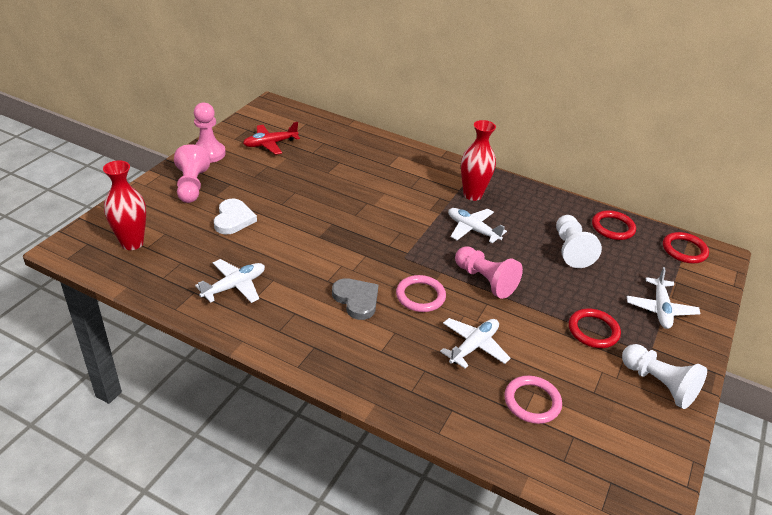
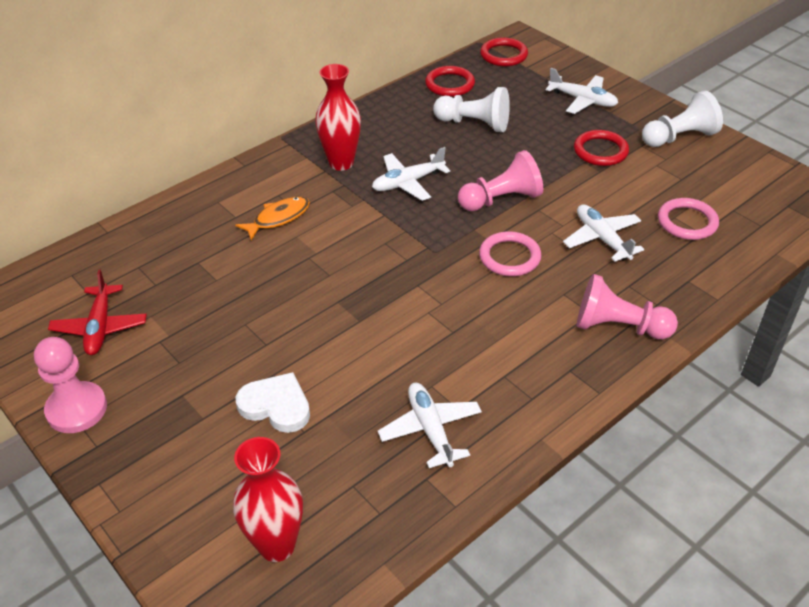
camera: 65 degrees left, 5 degrees up
(191, 186) = (159, 445): pink pawn -> pink pawn (618, 327)
(356, 300) = (498, 313): grey heart -> none
(397, 182) = (278, 218): none -> orange fish

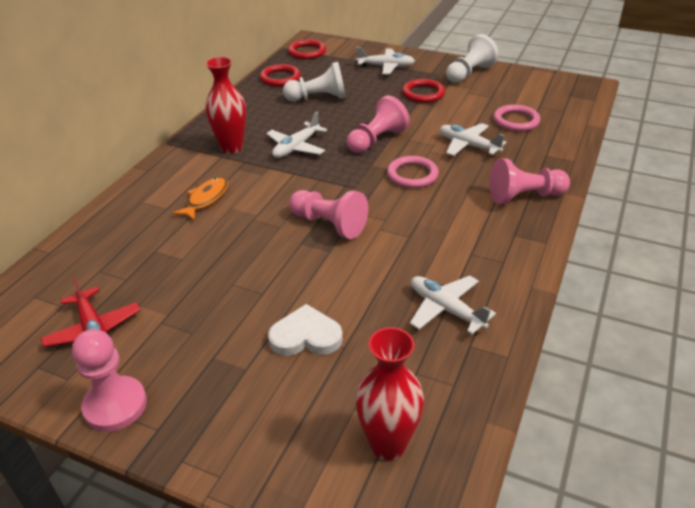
camera: 25 degrees left, 5 degrees down
(380, 289) = (329, 224): none -> pink pawn

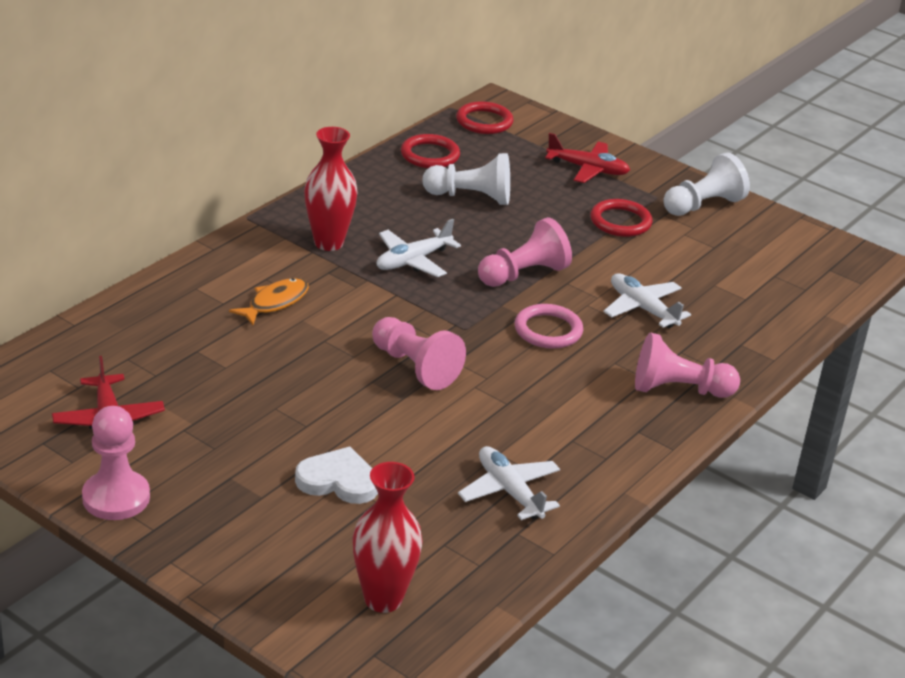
camera: 10 degrees right, 5 degrees down
(386, 67) = (588, 169): white plane -> red plane
(516, 121) = (728, 289): pink ring -> none

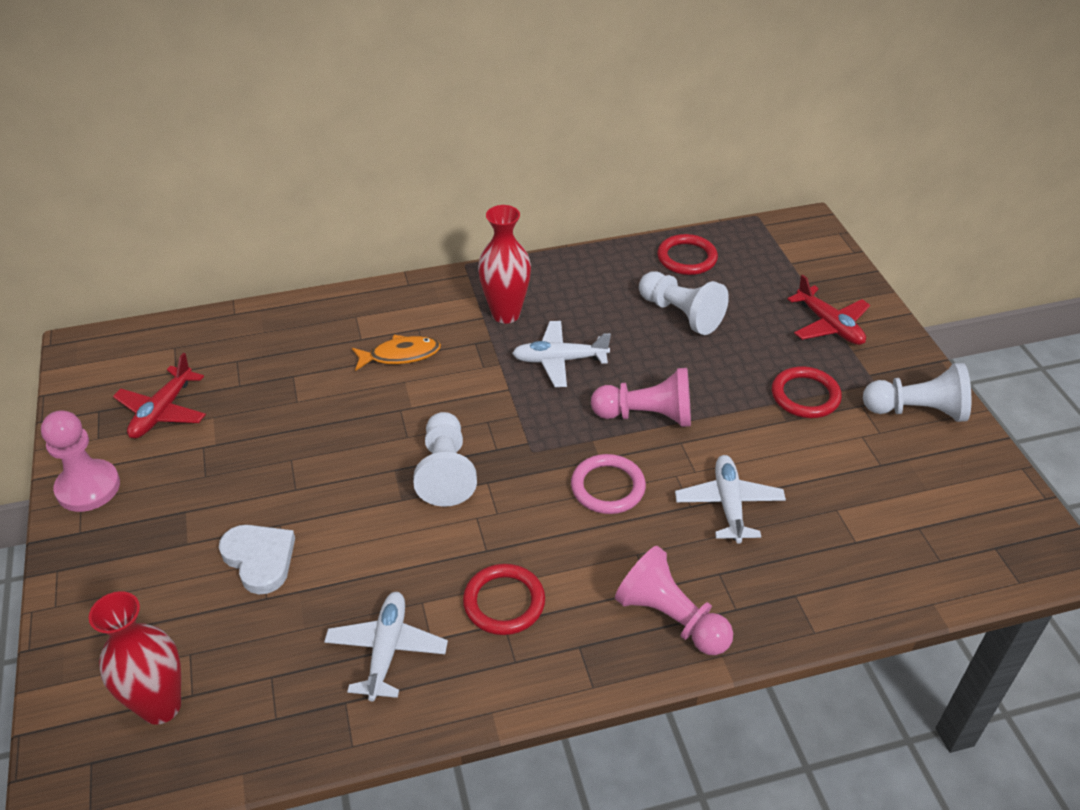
camera: 40 degrees right, 10 degrees up
(415, 367) = (446, 472): pink pawn -> white pawn
(484, 121) = (774, 240): red ring -> red ring (504, 602)

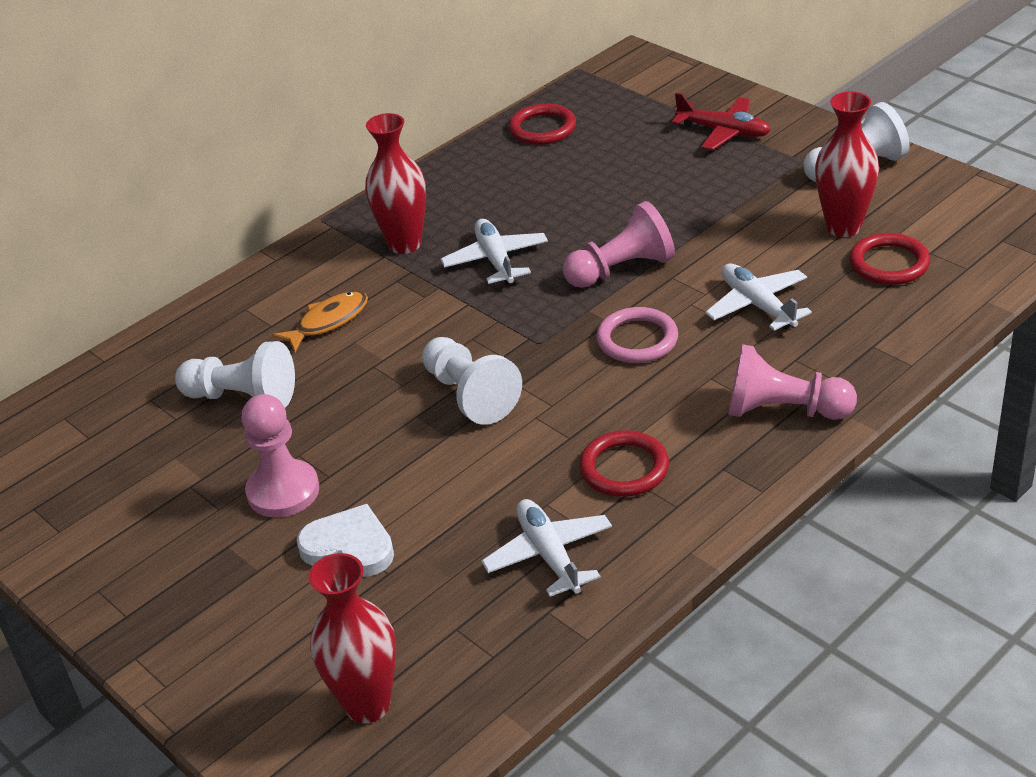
camera: 25 degrees left, 5 degrees down
(88, 487) = (94, 576): pink pawn -> pink pawn (283, 491)
(162, 411) = (111, 477): red plane -> none
(559, 360) = (496, 260): white plane -> white plane turned 105 degrees clockwise
(681, 314) = (579, 176): white pawn -> white pawn (242, 397)
(805, 396) = (751, 195): red ring -> red ring (889, 263)
(860, 464) = (843, 227): none -> red vase

